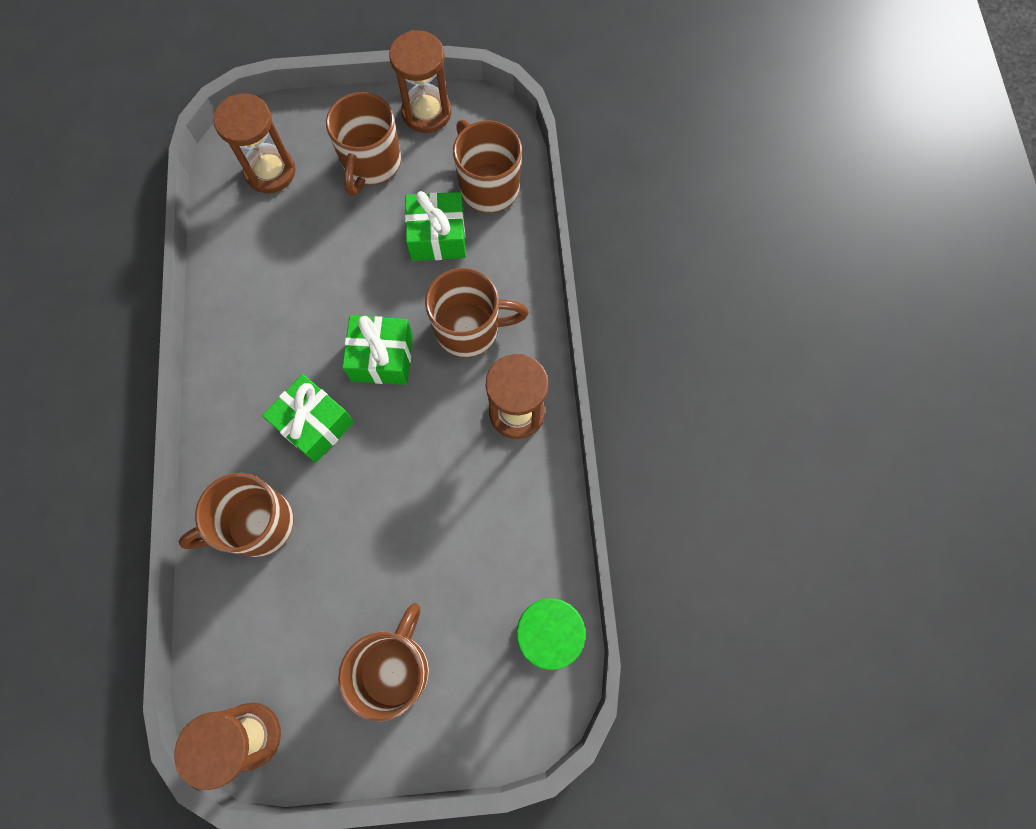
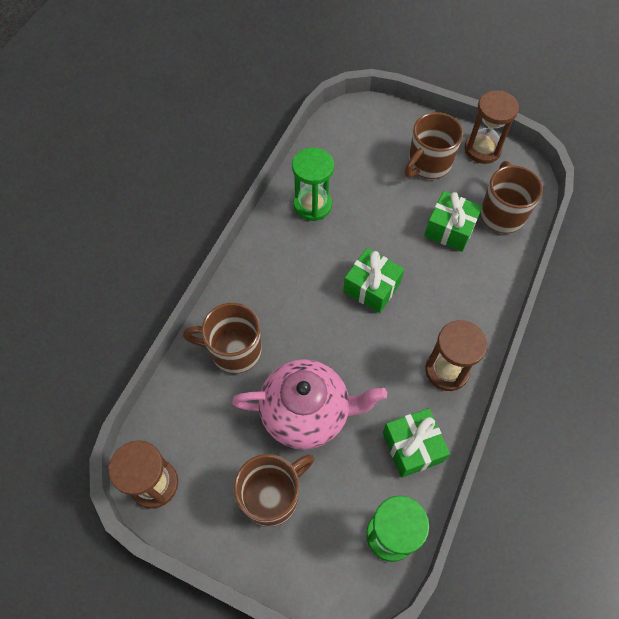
camera: 30 degrees right, 10 degrees down
(256, 288) = (312, 205): none -> green hourglass
(270, 171) = (360, 140): brown hourglass -> none
(314, 424) = (304, 307): green gift -> green gift (412, 447)
(384, 550) = (307, 412): none -> pink teapot
(469, 329) = (441, 299): brown mug -> none

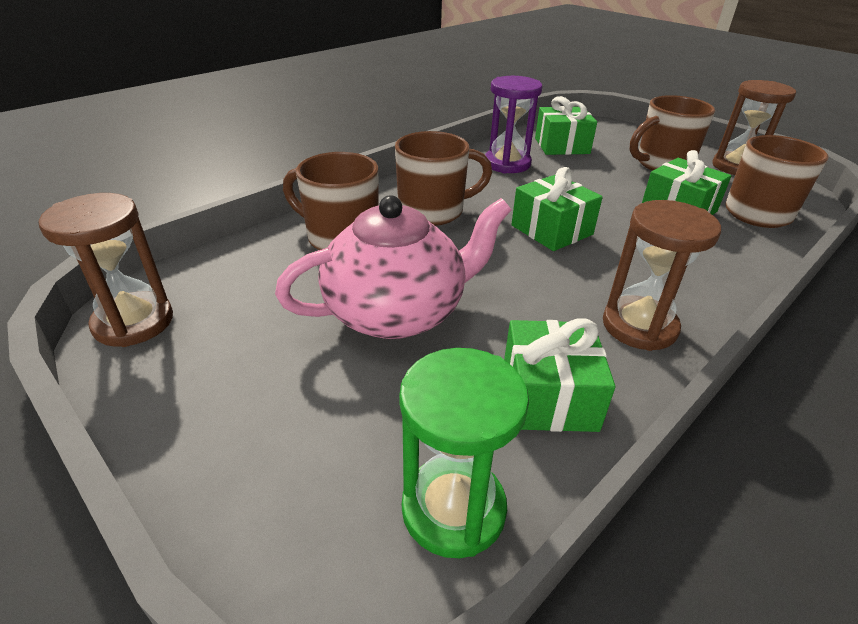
camera: 20 degrees right, 25 degrees down
(272, 496) = (282, 385): brown mug -> brown mug (433, 211)
(307, 412) = (397, 312): pink teapot -> pink teapot turned 45 degrees counterclockwise
(312, 205) = (507, 164): green hourglass -> purple hourglass
(346, 160) = (561, 146): none -> green gift

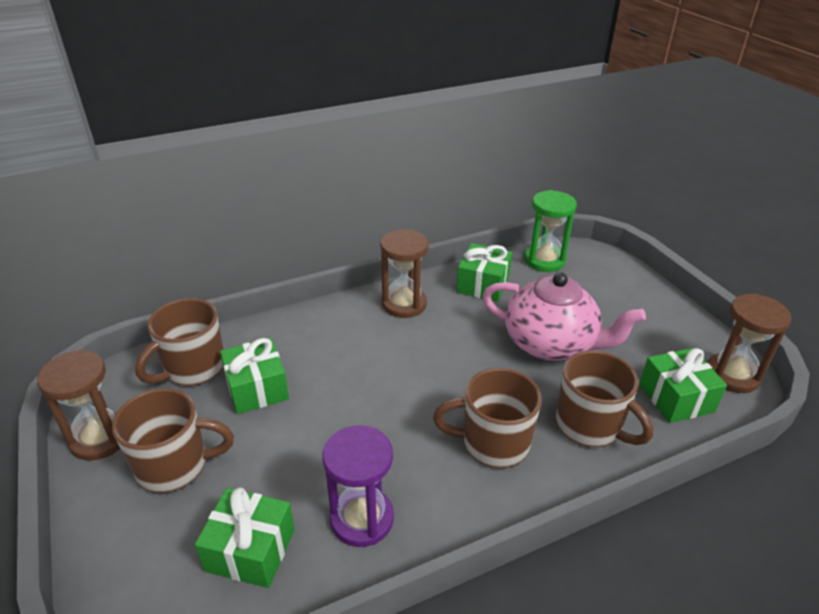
camera: 160 degrees left, 0 degrees up
(397, 312) = (551, 344): pink teapot -> pink teapot turned 150 degrees counterclockwise
(551, 230) = (395, 391): green gift -> green gift (676, 398)

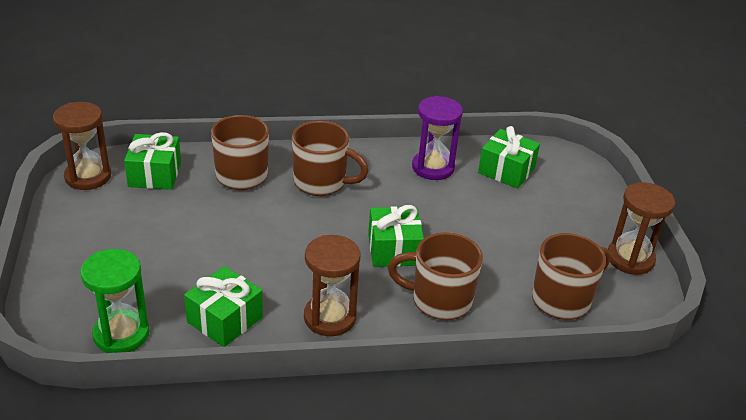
camera: 165 degrees left, 0 degrees up
(175, 466) = (564, 225): brown mug -> brown mug (439, 300)
(257, 388) = (500, 266): green gift -> green gift (394, 249)
(551, 344) = (212, 237): pink teapot -> none

